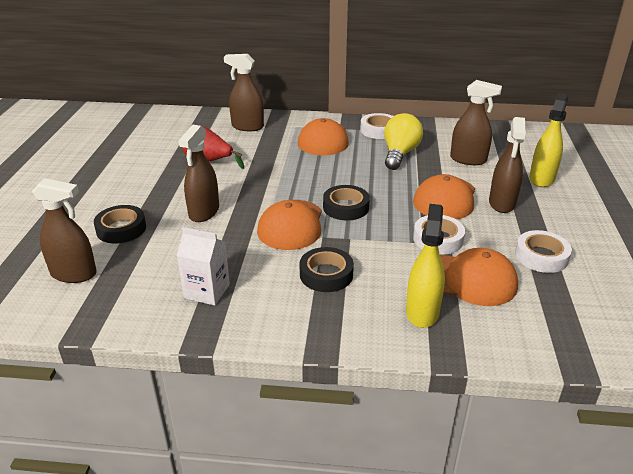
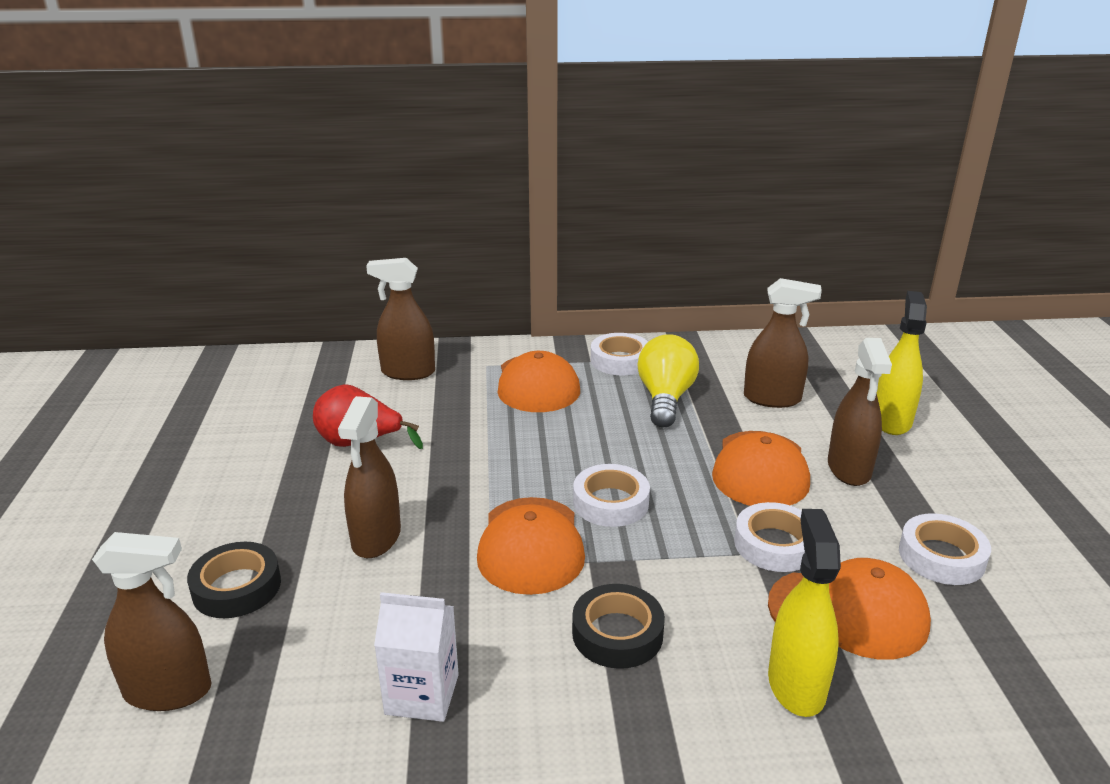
camera: 10 degrees left, 5 degrees down
(346, 207) = (610, 502): black tape -> white tape

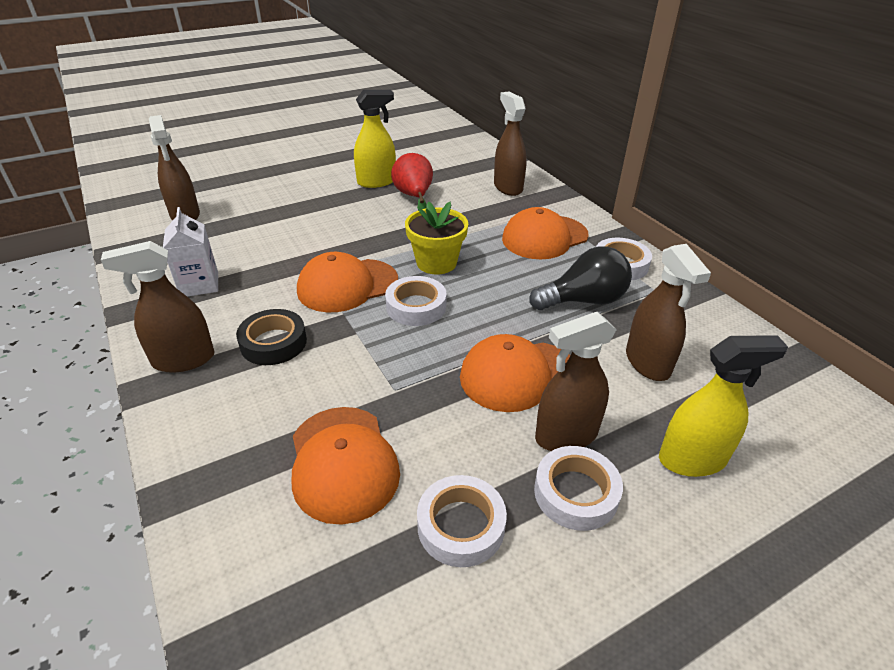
camera: 65 degrees right, 10 degrees up
(237, 587) = (263, 206): black tape -> none
(376, 538) = (325, 231): brown spray bottle -> brown spray bottle (183, 360)
(532, 466) = (436, 263): none -> yellow flower pot
(665, 398) = (583, 300): yellow light bulb -> black light bulb
(775, 544) = (414, 402): white tape -> white tape (575, 493)
(796, 685) = (247, 442): yellow spray bottle -> yellow spray bottle (377, 182)

